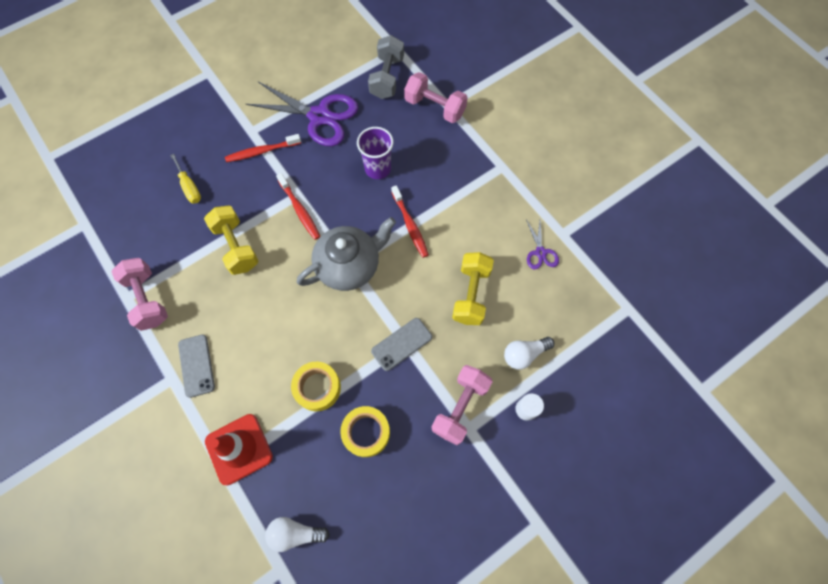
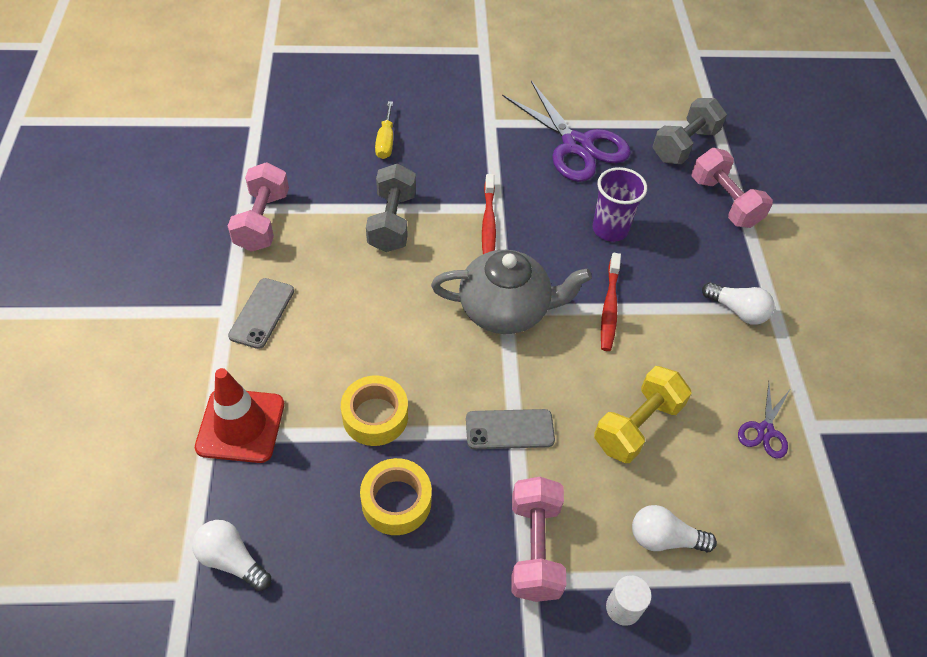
camera: 30 degrees right, 15 degrees down
(236, 246) = (392, 222): yellow dumbbell -> grey dumbbell
(262, 151) = (487, 147): red toothbrush -> none
(460, 407) = (534, 548): pink dumbbell -> pink dumbbell turned 60 degrees counterclockwise
(484, 182) = (737, 311): none -> white light bulb

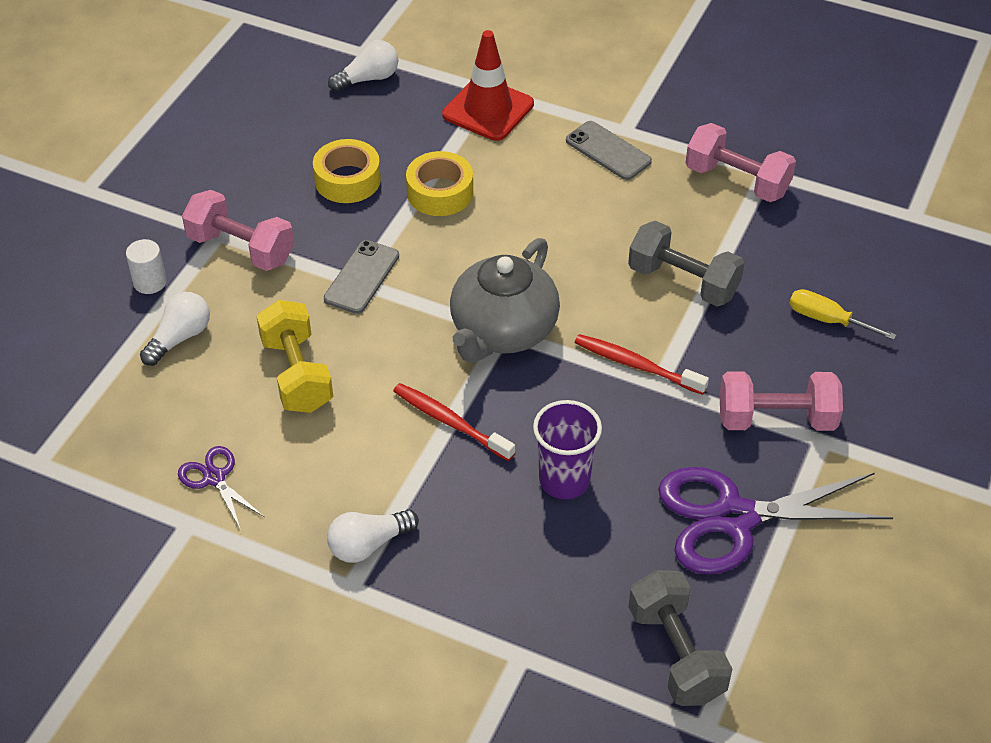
camera: 120 degrees right, 5 degrees down
(724, 202) = (542, 638): pink dumbbell -> pink dumbbell (776, 419)

